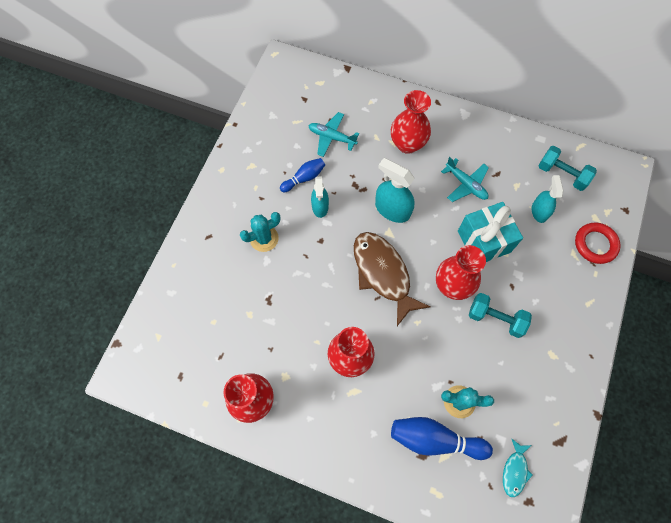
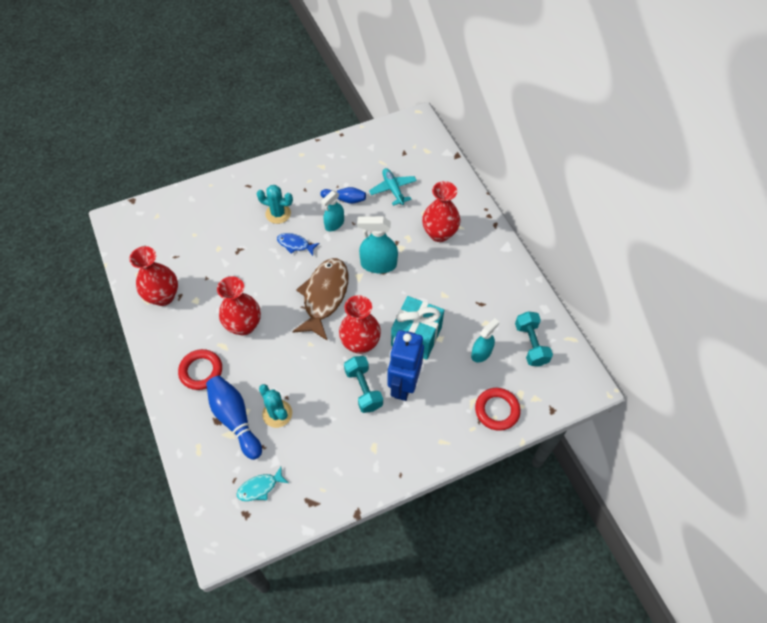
camera: 45 degrees right, 10 degrees down
(309, 252) = (295, 244): none -> blue fish
(362, 429) = (201, 371): none -> red ring
(392, 209) = (378, 264): turquoise spray bottle -> turquoise spray bottle turned 75 degrees counterclockwise
(465, 184) = (449, 291): turquoise plane -> none
(518, 287) = (403, 385): none -> blue robot

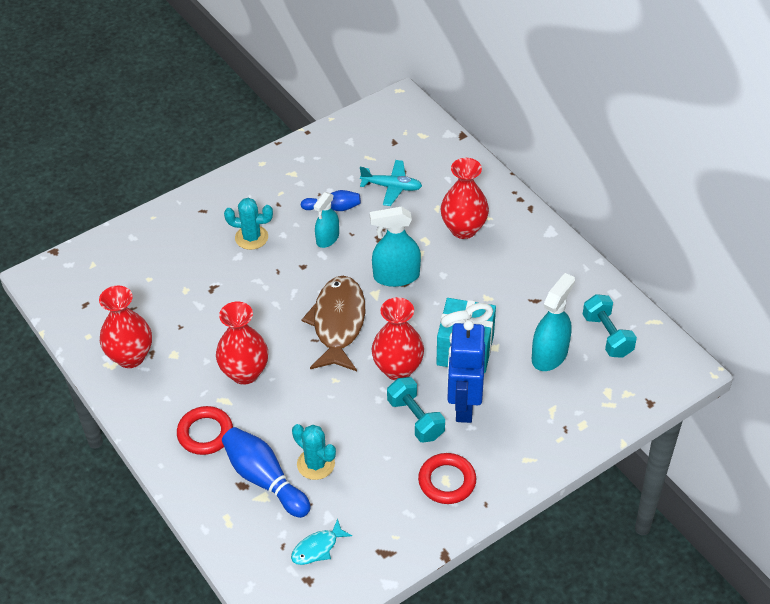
camera: 10 degrees left, 10 degrees down
(295, 244) = (284, 270): blue fish -> none
(393, 189) = (391, 187): turquoise plane -> turquoise plane turned 135 degrees clockwise
(481, 353) = (549, 355): turquoise spray bottle -> turquoise spray bottle, size x1.52
(497, 410) = (584, 414): red ring -> red ring (447, 481)

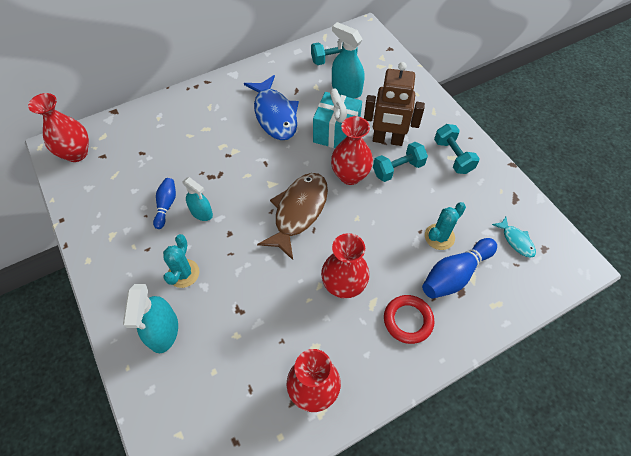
camera: 85 degrees left, 10 degrees up
(338, 323) = (298, 211): brown fish -> brown fish turned 105 degrees clockwise
(391, 187) = (156, 162): turquoise plane -> none
(396, 276) = (256, 168): turquoise spray bottle -> turquoise spray bottle (163, 331)
(447, 481) = (453, 156): red ring -> turquoise dumbbell
(463, 229) = (217, 121): red vase -> red vase (76, 153)
(463, 406) = (387, 140): blue robot -> brown robot
(486, 283) = (275, 115): none -> blue fish

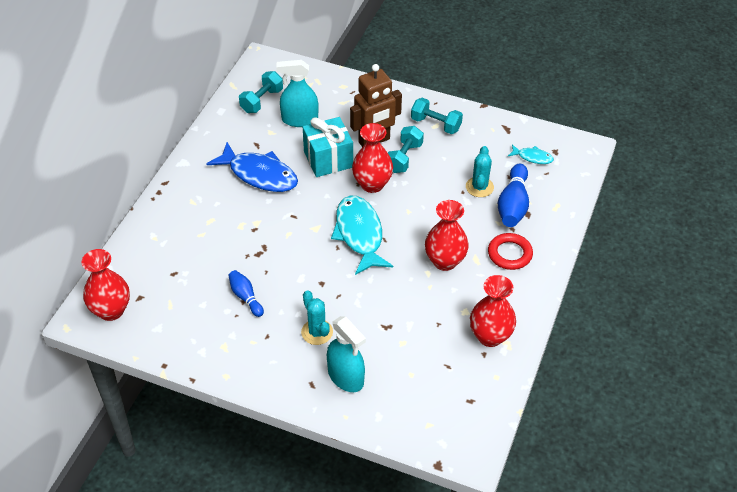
camera: 40 degrees left, 10 degrees down
(201, 212) = (282, 283): turquoise spray bottle -> none
(298, 211) = (359, 234): brown fish -> turquoise fish

